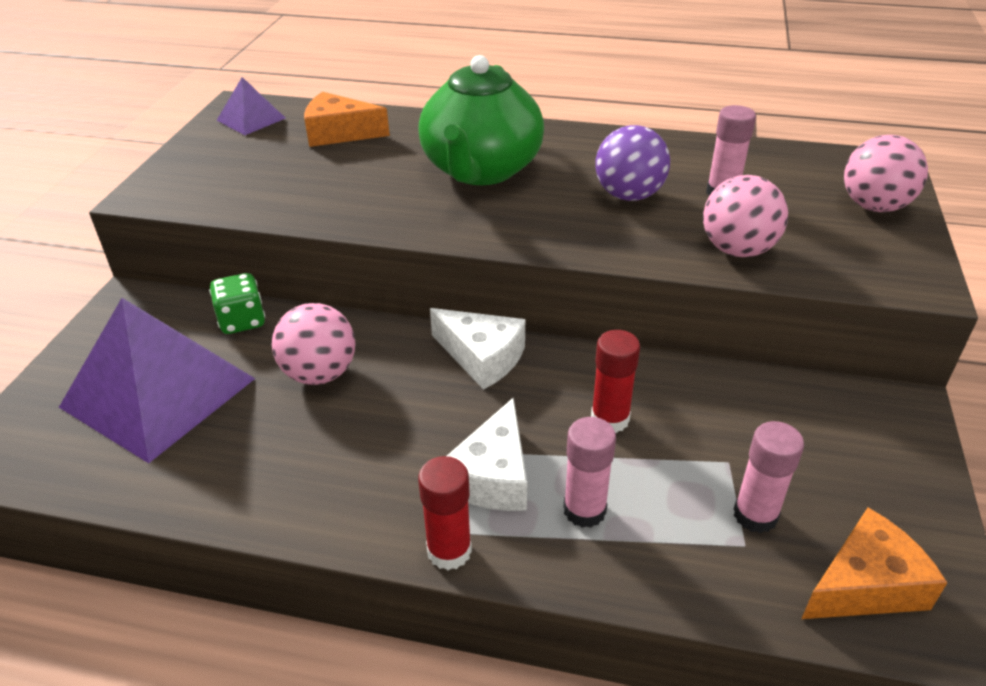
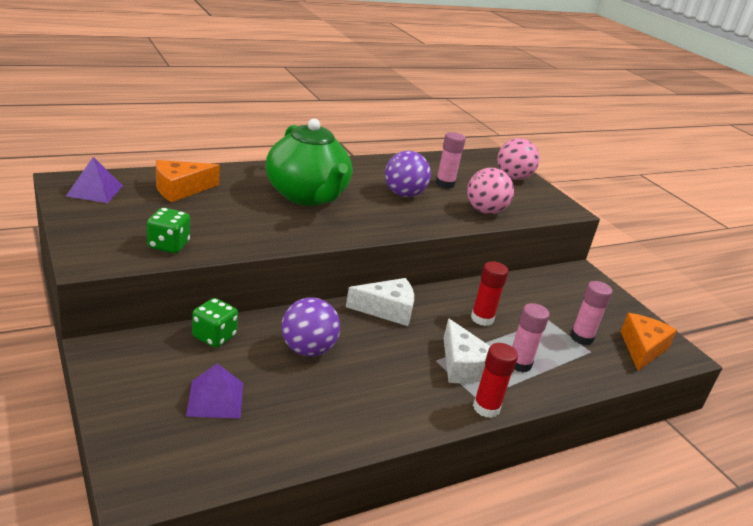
camera: 45 degrees left, 10 degrees down
(159, 392) = (215, 399): purple pyramid -> purple pyramid, size x0.48
(238, 196) = (168, 245): none -> green dice
(320, 373) = (308, 350): pink ball -> purple ball

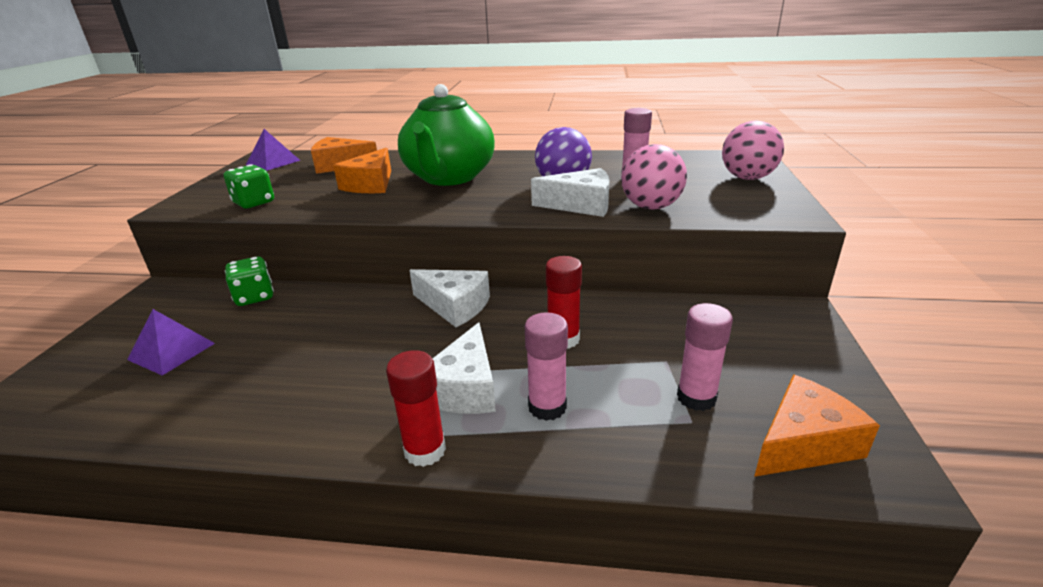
camera: 40 degrees right, 0 degrees up
(249, 210) = (371, 184): none -> orange cheese
(308, 350) = (316, 327): purple ball -> none
(441, 215) = (581, 205): none -> white cheese

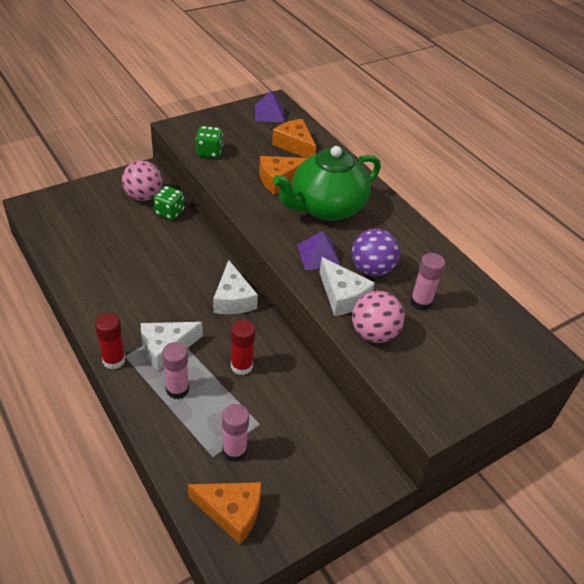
camera: 45 degrees right, 15 degrees up
(172, 351) = (106, 221): purple pyramid -> purple pyramid (319, 255)
(747, 178) = (489, 369): pink ball -> pink ball (143, 196)

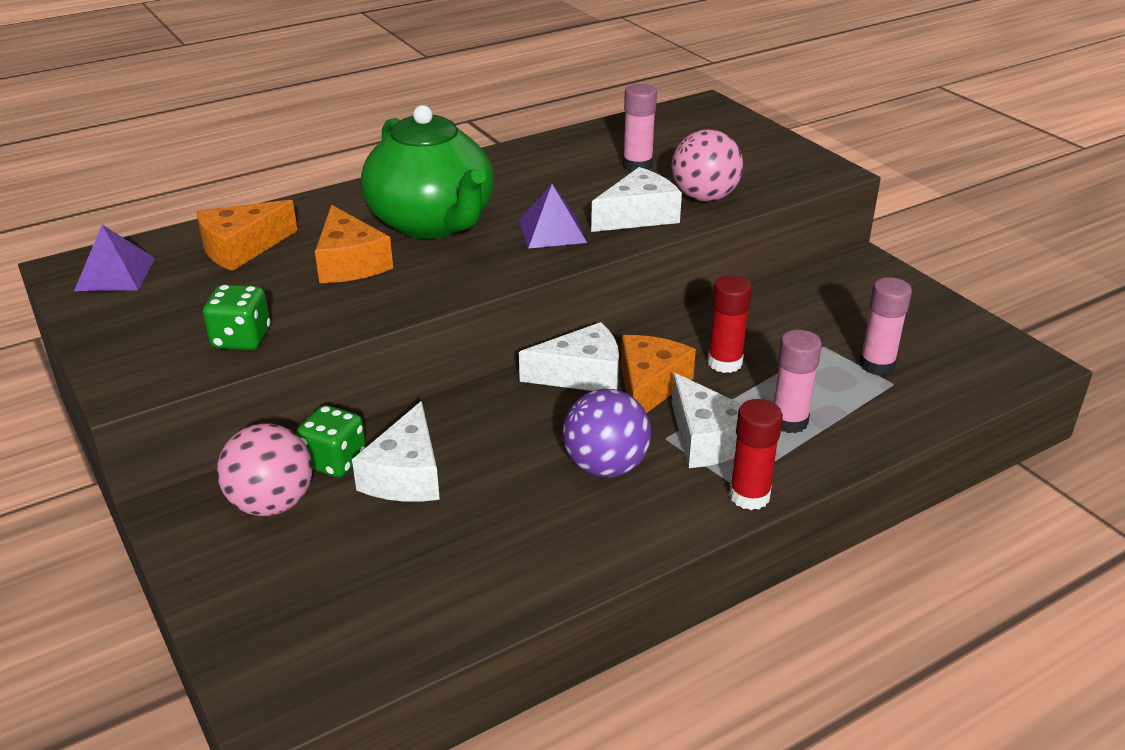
camera: 85 degrees left, 10 degrees down
(156, 234) = (406, 475): none -> white cheese
(231, 512) = (969, 365): orange cheese -> orange cheese (649, 386)
(372, 269) = (578, 193): purple ball -> purple ball (606, 466)

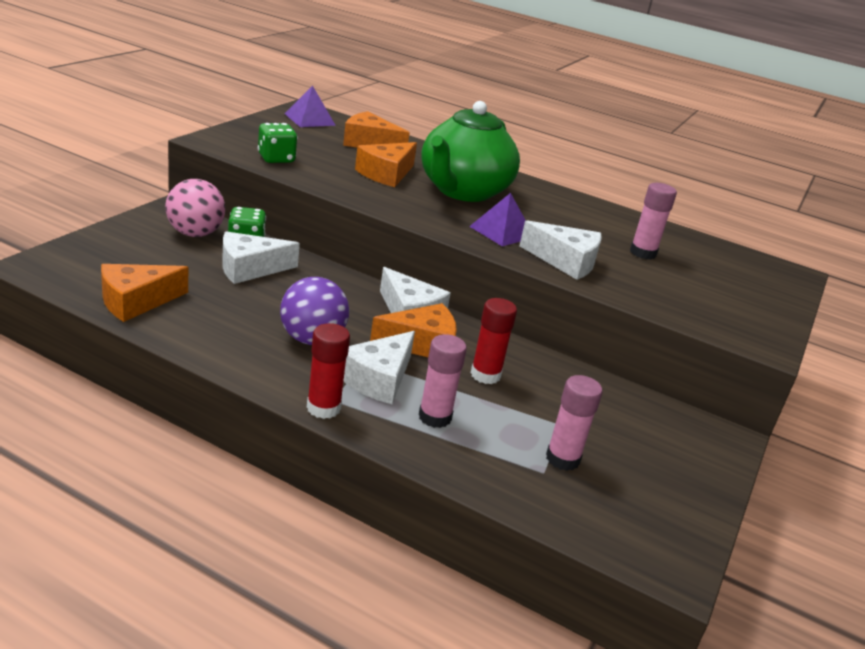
camera: 55 degrees right, 5 degrees down
(440, 605) = (136, 301): none -> orange cheese
(704, 197) = (631, 286): pink ball -> none

